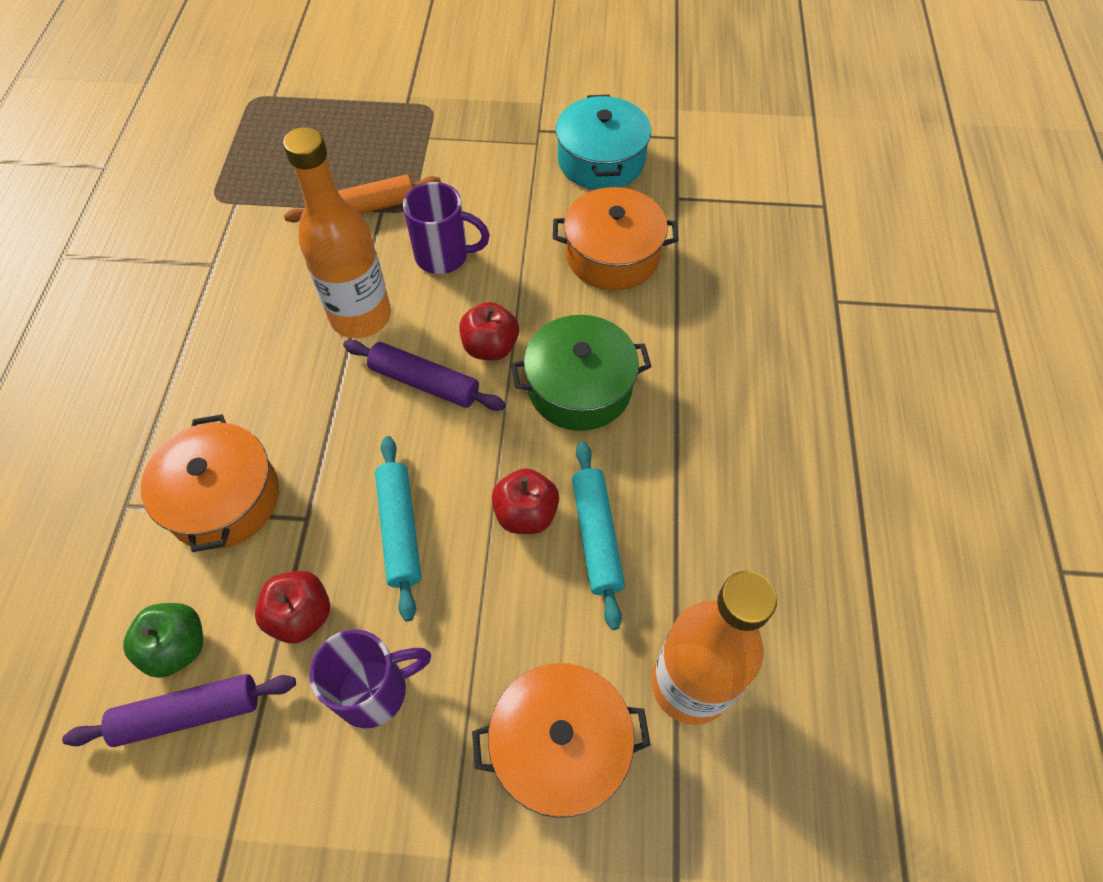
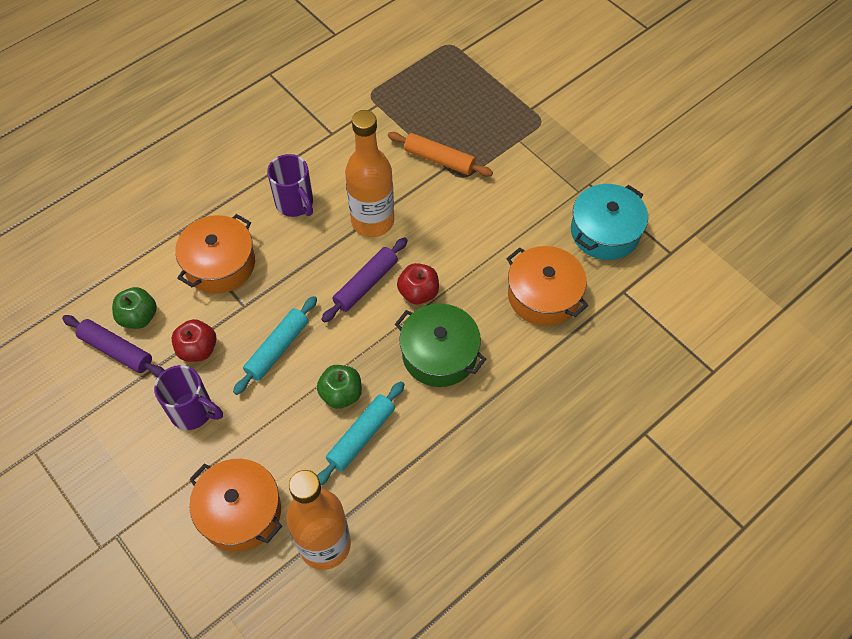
camera: 45 degrees right, 0 degrees up
(424, 382) = (366, 284): purple rolling pin -> purple rolling pin turned 60 degrees clockwise
(444, 256) = (450, 221): purple mug -> purple mug (295, 204)
(526, 514) = (341, 394): red apple -> green apple

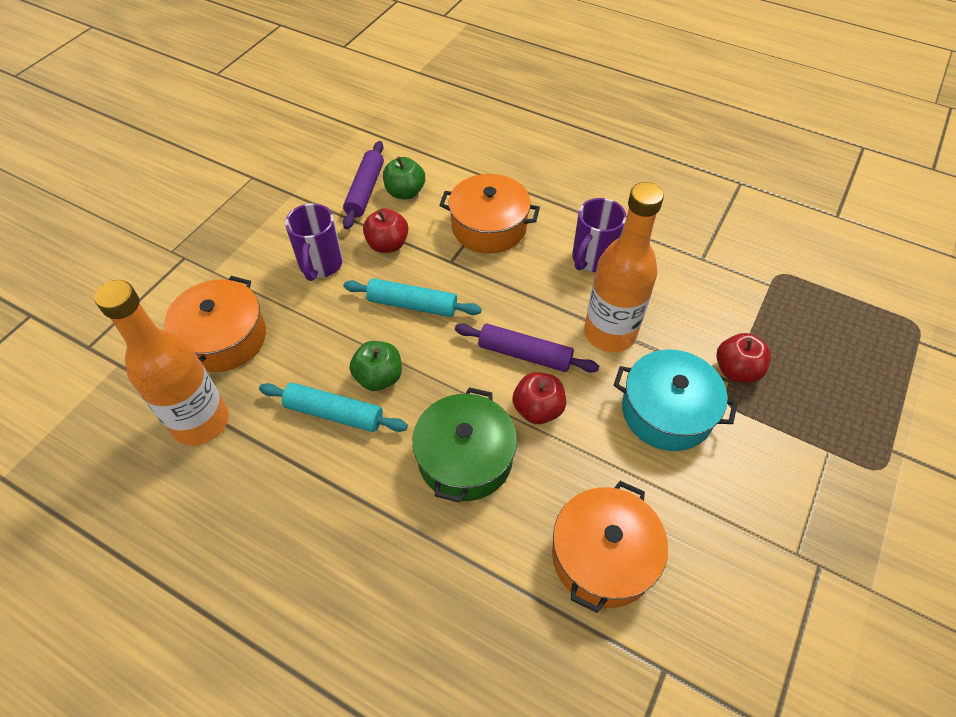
camera: 70 degrees right, 5 degrees down
(439, 159) = (736, 370): orange rolling pin -> red apple
(605, 232) = (751, 612): turquoise pot -> turquoise pot (667, 411)

